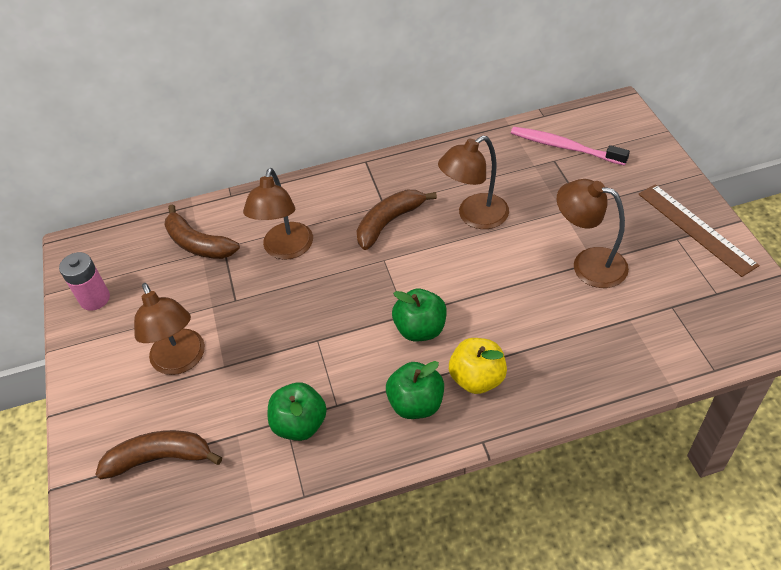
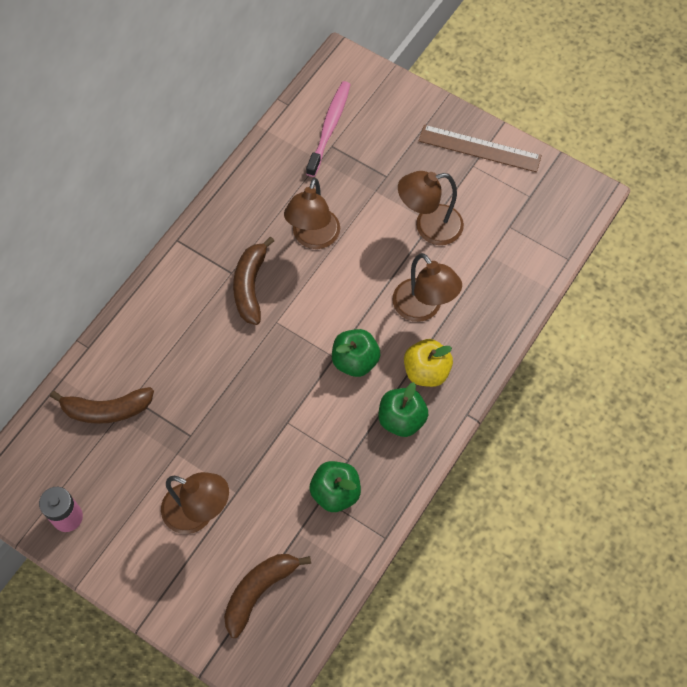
camera: 45 degrees left, 15 degrees up
(286, 249) = (188, 365): brown lamp -> brown lamp (423, 308)
(564, 147) = (329, 127): pink toothbrush -> pink toothbrush turned 120 degrees clockwise

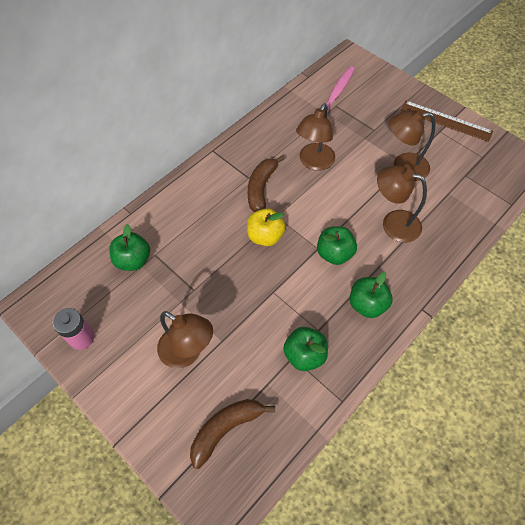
camera: 10 degrees right, 5 degrees down
(107, 410) = (133, 260): brown banana -> green apple
(423, 308) = (393, 223): brown lamp -> brown lamp turned 135 degrees clockwise
(426, 371) = (391, 270): yellow apple -> yellow apple (265, 236)

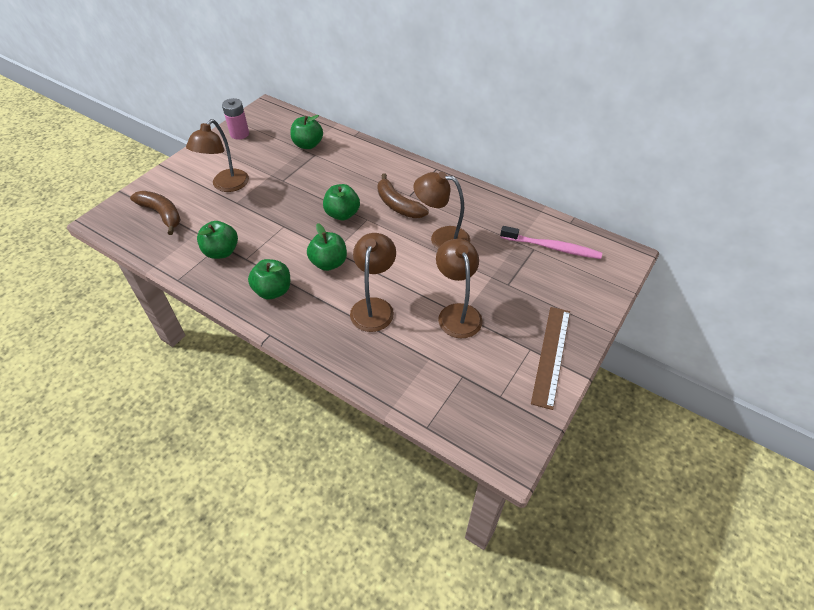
camera: 80 degrees right, 10 degrees down
(261, 188) = (398, 205): brown banana -> brown banana turned 135 degrees counterclockwise
(265, 236) = (342, 214): yellow apple -> green apple

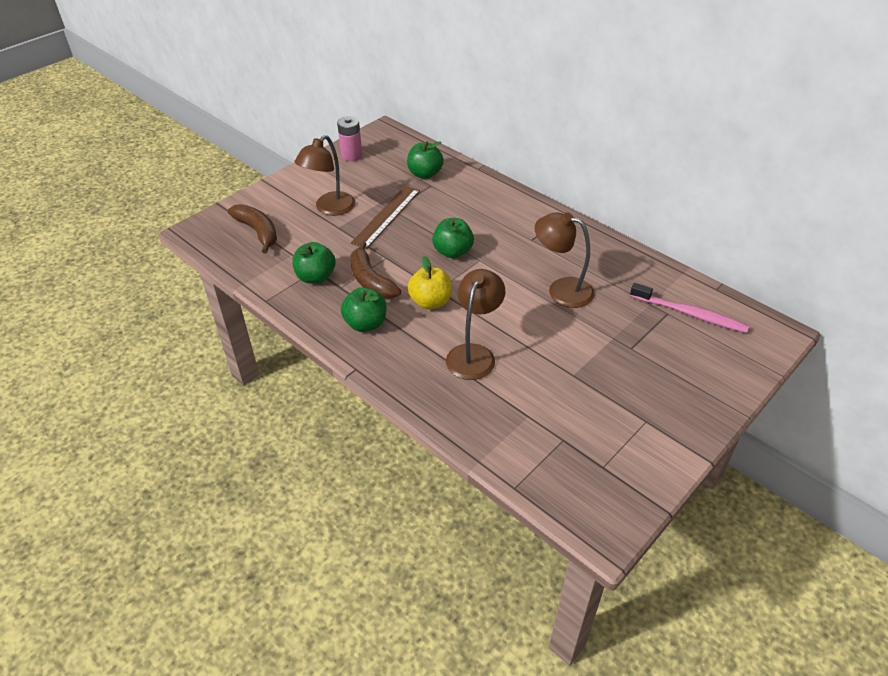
camera: 10 degrees right, 5 degrees down
(329, 263) = (430, 302): green apple -> yellow apple
(398, 205) = (516, 248): brown banana -> brown banana (370, 280)
(457, 313) = (567, 372): brown lamp -> none
(551, 355) = (670, 431): brown ruler -> brown ruler (386, 216)

